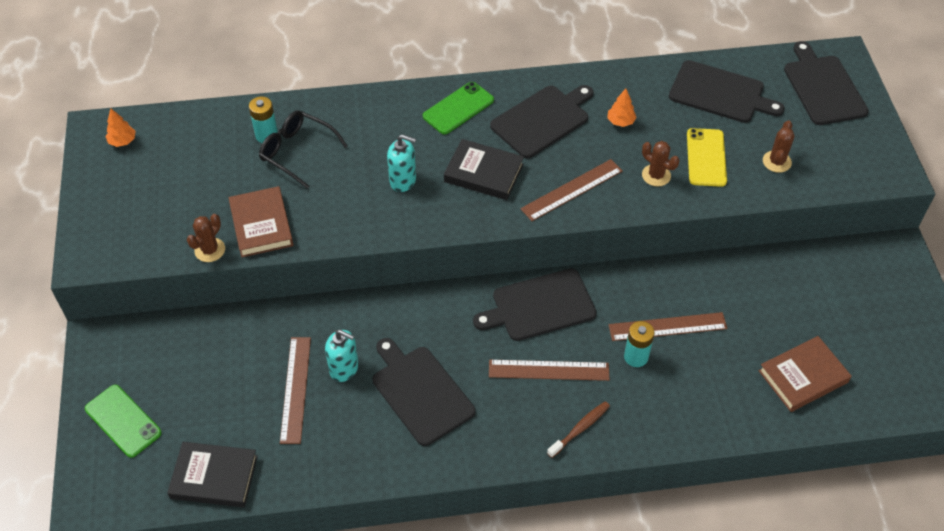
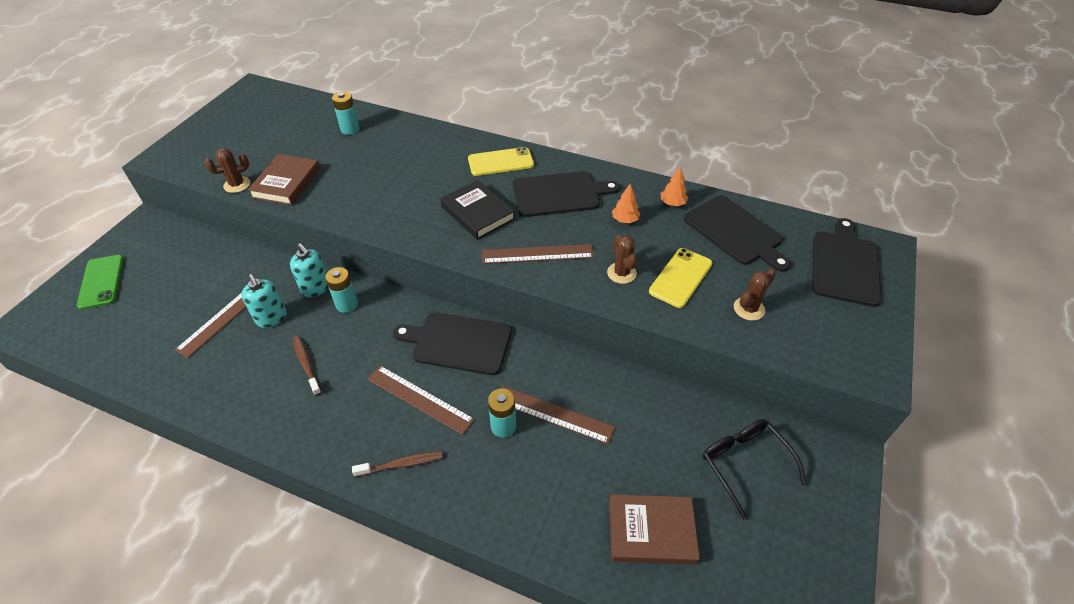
camera: 30 degrees right, 5 degrees down
(123, 141) = (259, 100): orange tree -> orange tree (672, 203)
(214, 477) = (110, 351): black book -> none
(297, 152) = (358, 147): black glasses -> black glasses (744, 463)
(403, 180) = (412, 194): turquoise soap dispenser -> turquoise soap dispenser (316, 288)
(405, 321) = (347, 304): none -> turquoise battery
(420, 392) = (306, 364): black cutting board -> brown toothbrush
(458, 108) = (500, 162): green phone -> yellow phone

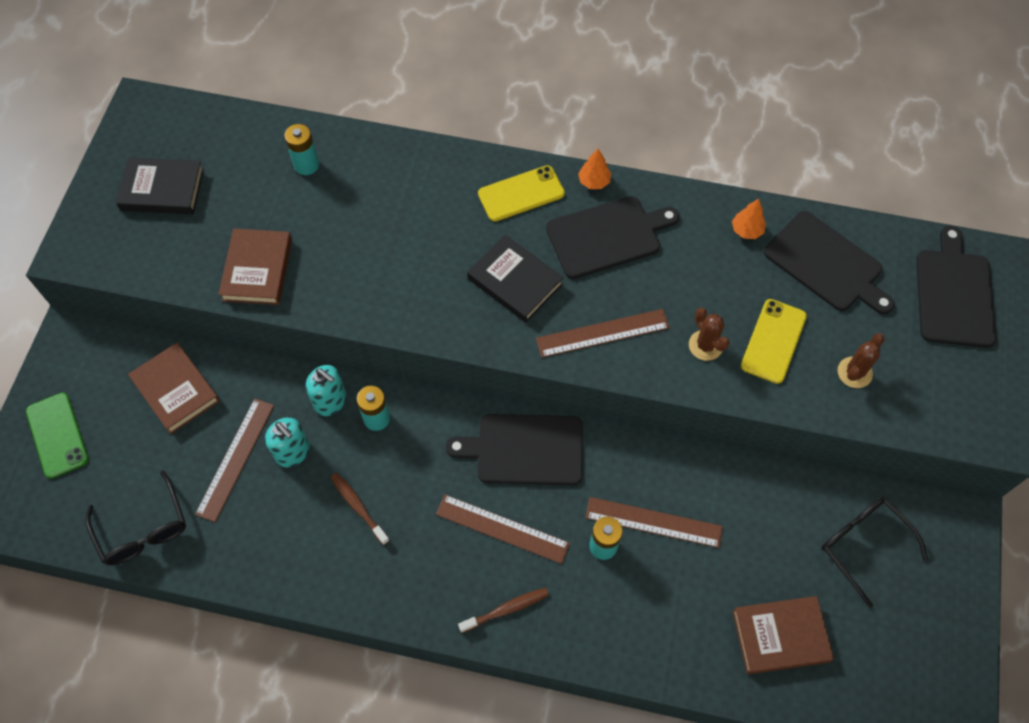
camera: 10 degrees left, 15 degrees up
(129, 354) = (143, 529): none -> black glasses
(203, 265) = (176, 390): none -> brown book
(237, 185) = (194, 282): brown cactus -> none
(243, 131) = (162, 189): none -> black book
(625, 220) = (694, 265): orange tree -> orange tree (594, 181)

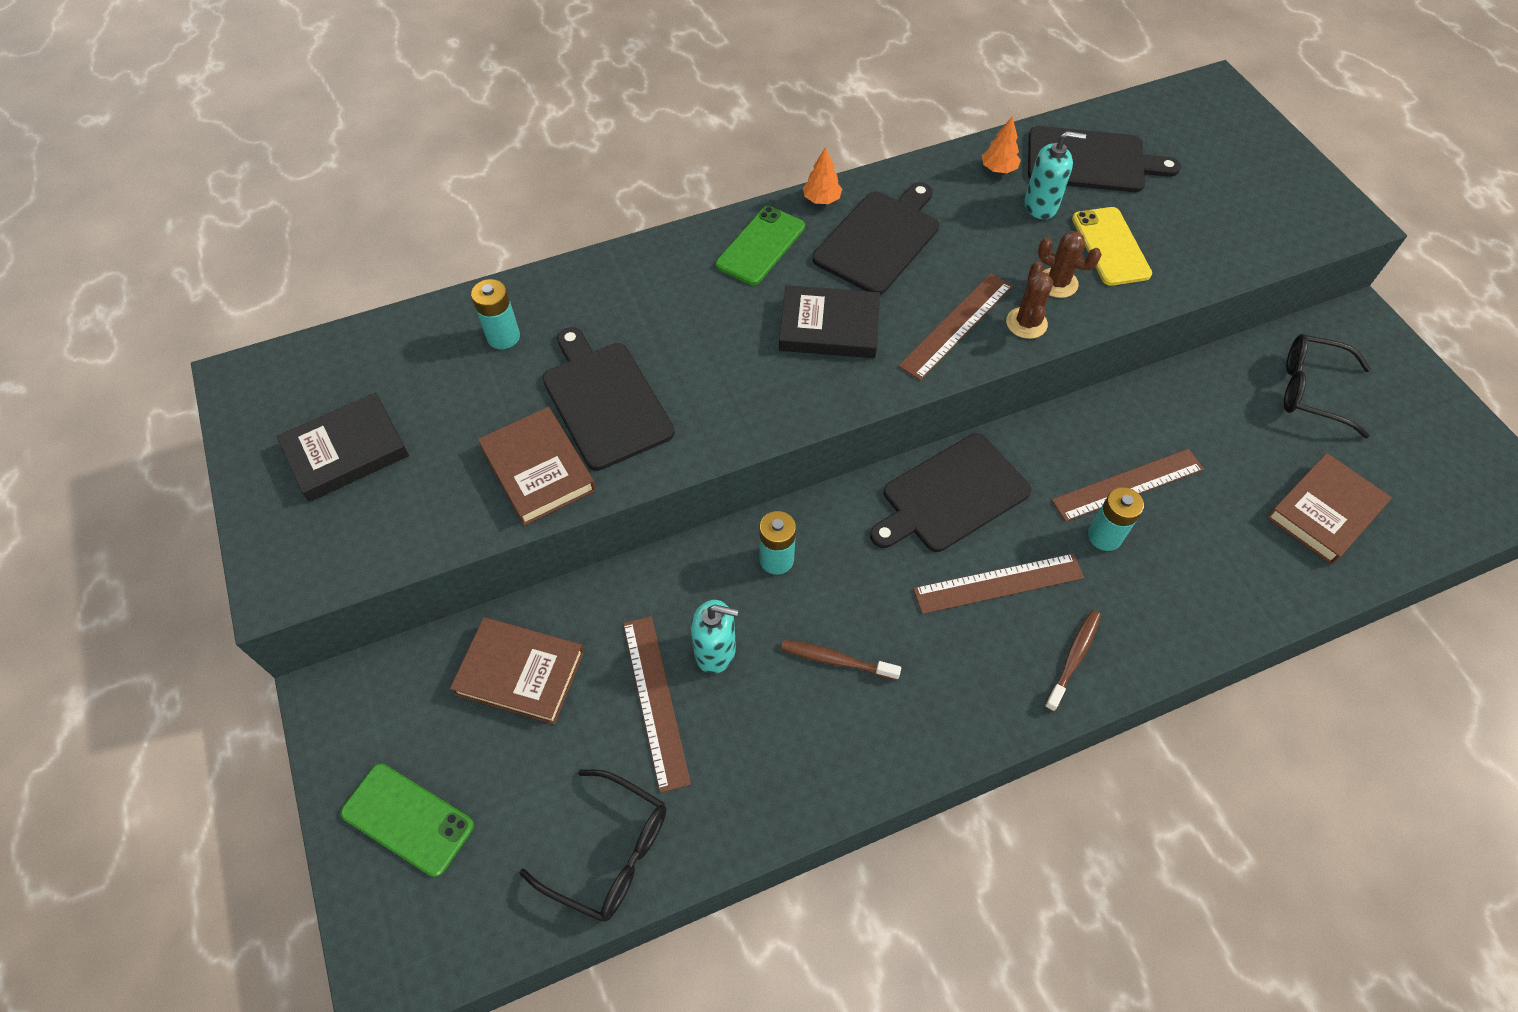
camera: 35 degrees left, 5 degrees down
(330, 401) = (711, 573): turquoise soap dispenser -> turquoise soap dispenser (1041, 205)
(521, 194) = (761, 246): yellow phone -> green phone
(854, 372) = (1200, 234): brown cactus -> brown cactus (1026, 323)
(954, 294) = (1212, 130): black cutting board -> black cutting board (605, 401)

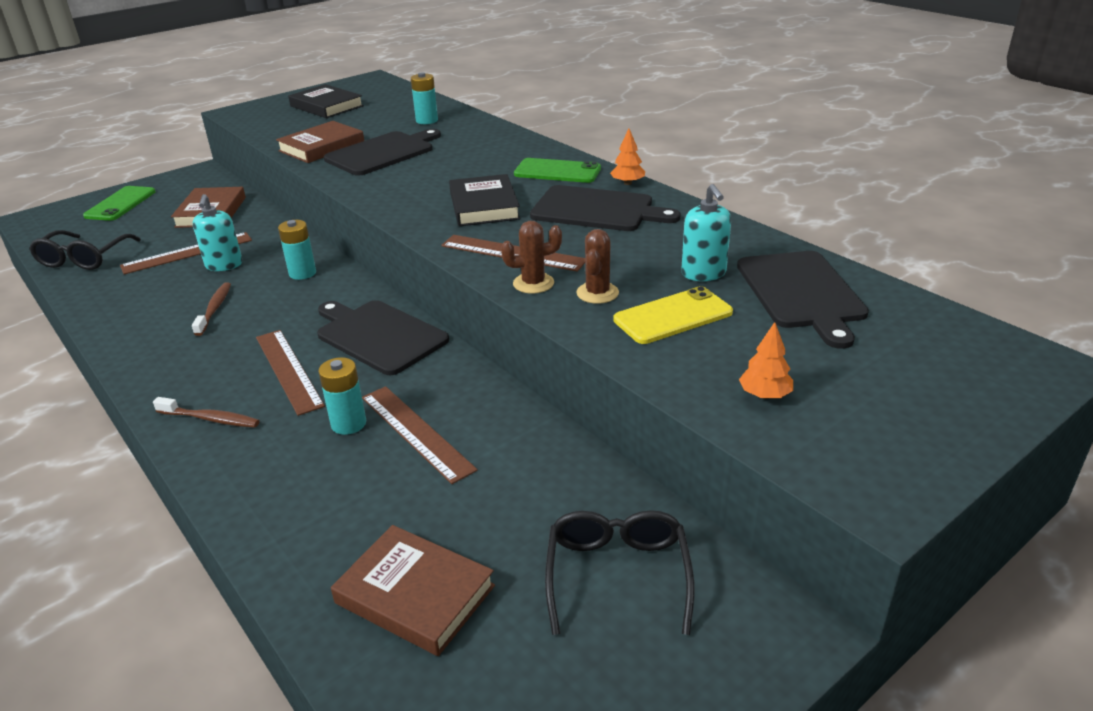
camera: 75 degrees right, 25 degrees down
(998, 169) = (738, 247): orange tree -> orange tree (764, 395)

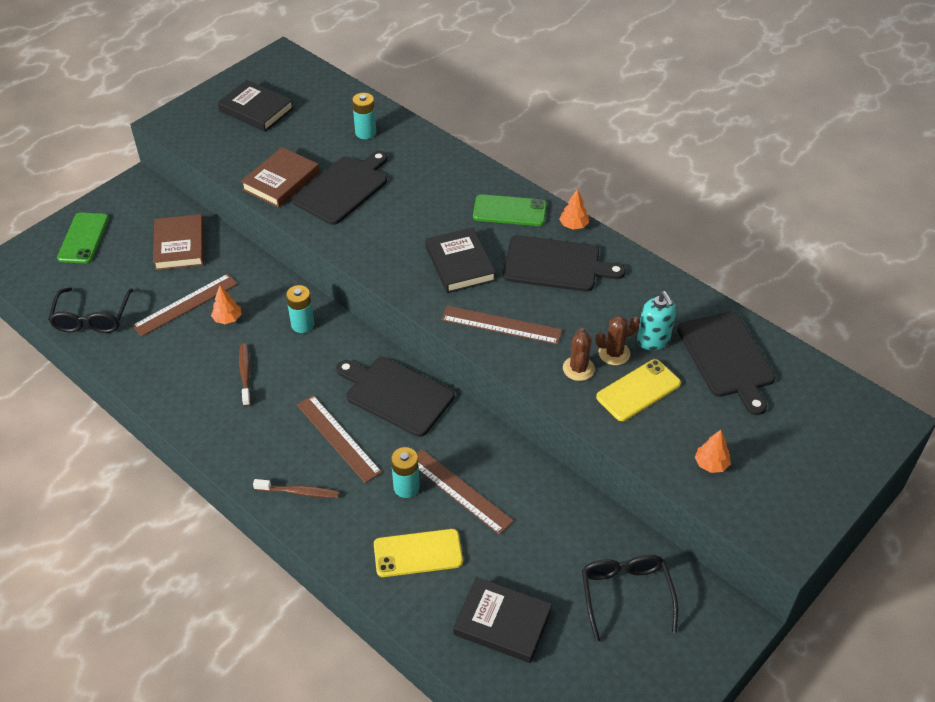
camera: 10 degrees left, 15 degrees up
(224, 265) = (227, 319): turquoise soap dispenser -> orange tree
(330, 496) = (418, 553): none -> yellow phone
(415, 594) = (502, 622): brown book -> black book
(533, 283) = (527, 361): brown cactus -> brown cactus (614, 353)

